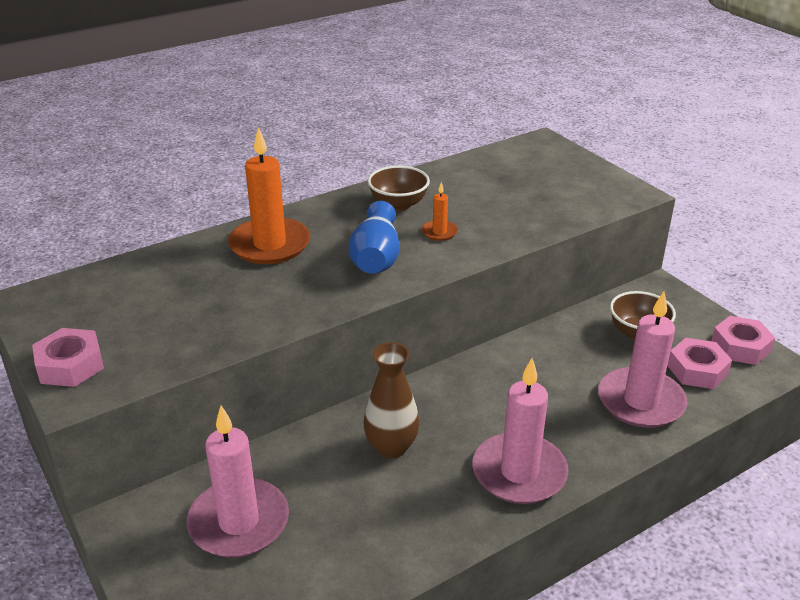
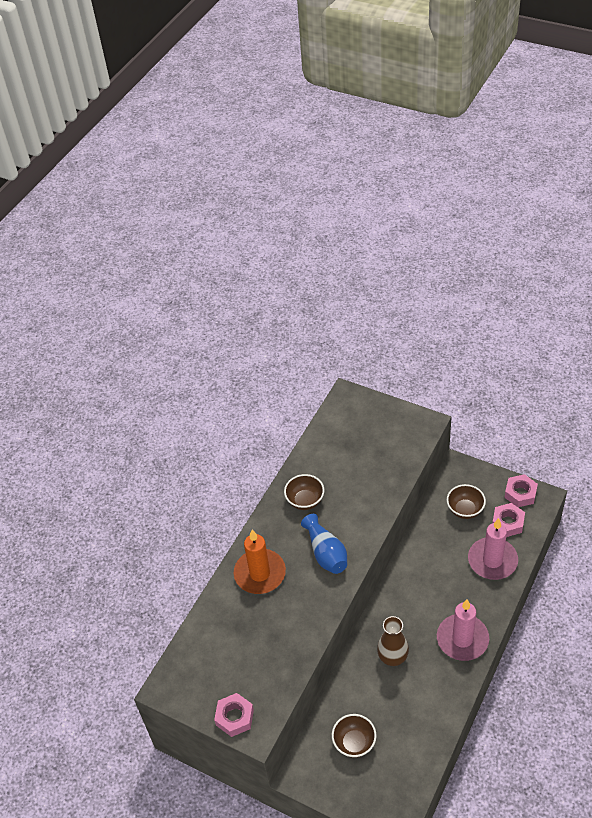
camera: 25 degrees left, 15 degrees up
(239, 522) = (354, 743): pink candle -> brown bowl
(439, 232) = (345, 514): orange candle -> none

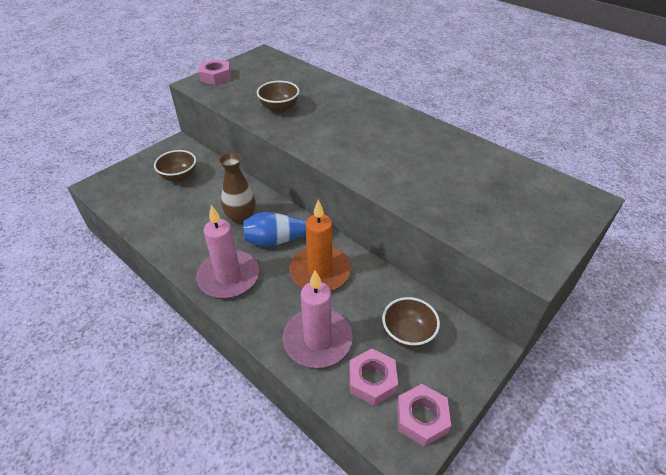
camera: 100 degrees right, 5 degrees down
(260, 573) = (343, 104): orange candle -> orange candle (320, 271)
(305, 501) = (421, 141): brown bowl -> brown bowl (279, 108)
(326, 553) = (348, 143): blue vase -> blue vase (280, 239)

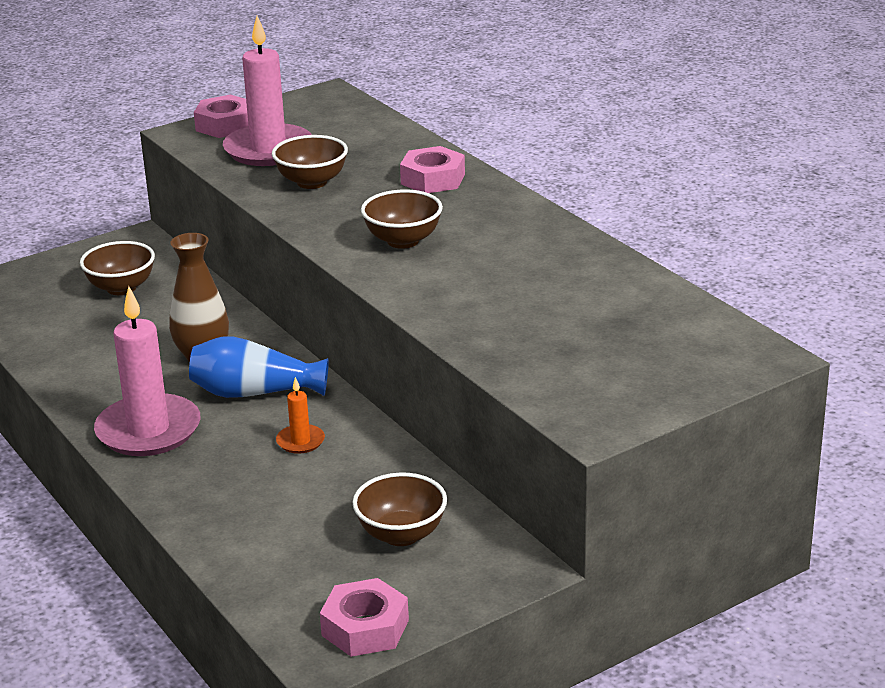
camera: 15 degrees right, 15 degrees down
(317, 340) = (253, 522): pink candle -> pink candle (268, 149)
(320, 271) = (300, 441): orange candle -> orange candle, size x0.46
(348, 142) = (403, 241): none -> brown bowl
(372, 380) = (313, 578): pink nut -> pink nut (433, 179)

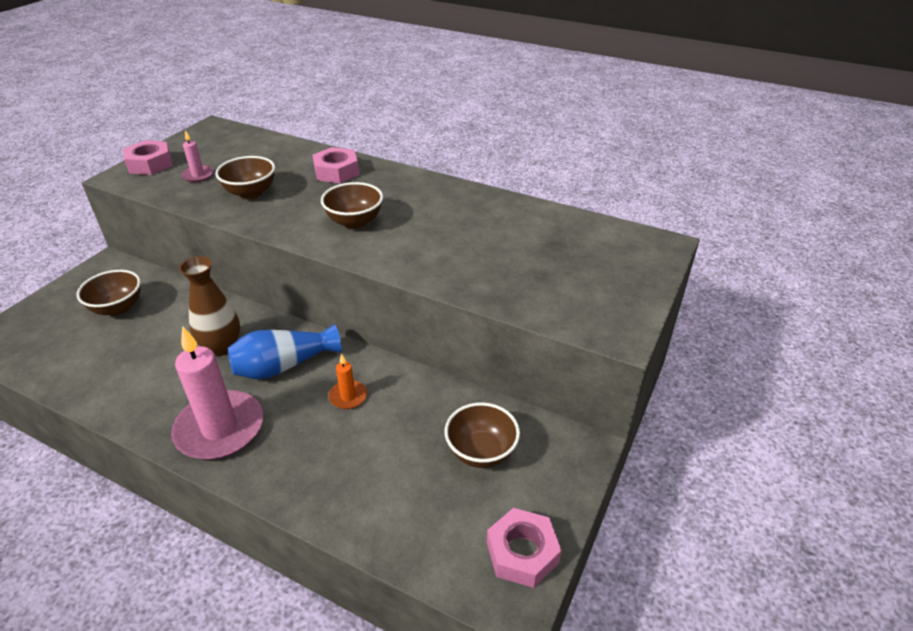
camera: 30 degrees left, 10 degrees up
(268, 149) = (198, 175): pink candle -> pink candle, size x0.46

